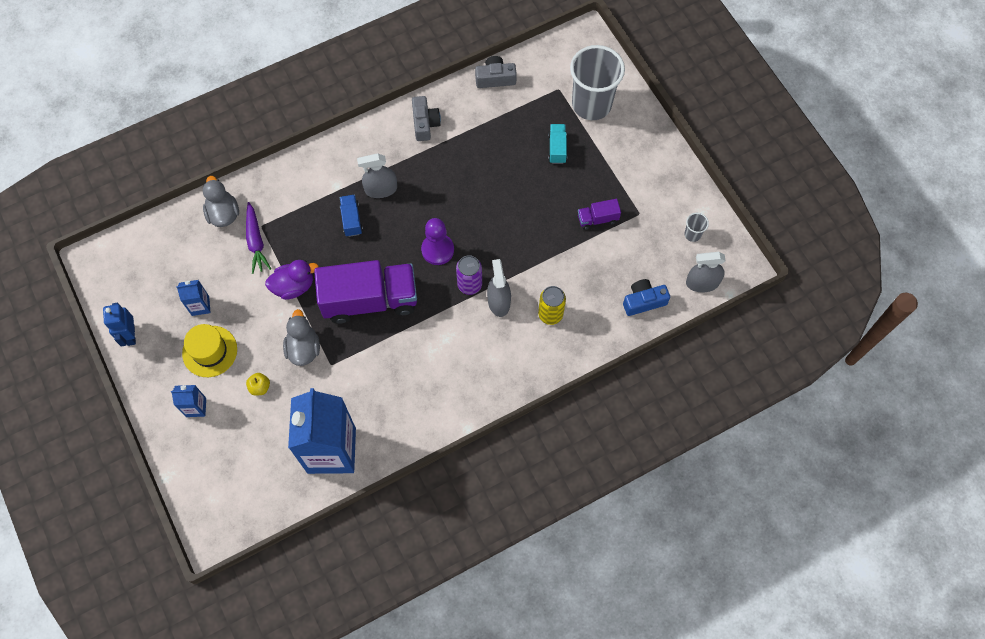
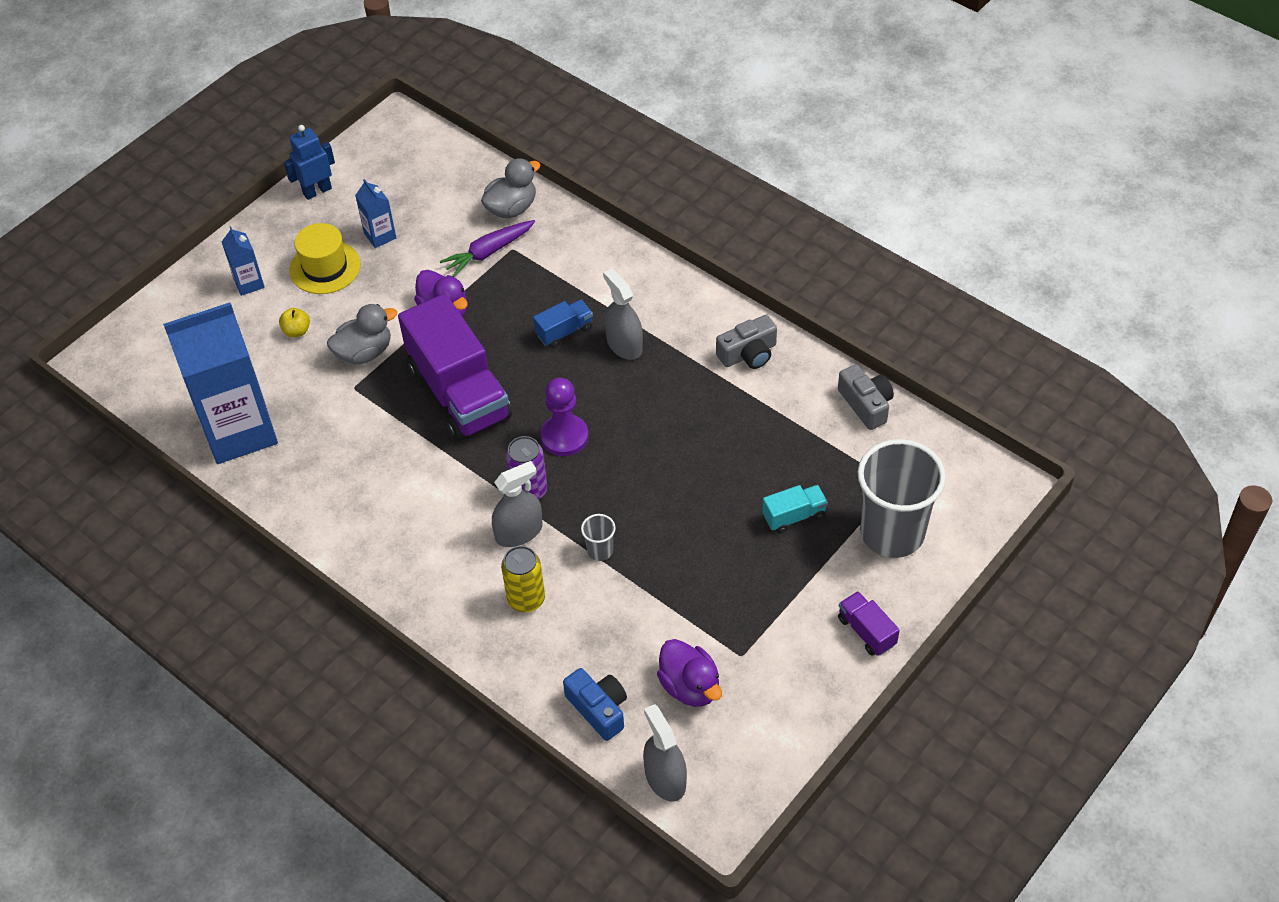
camera: 70 degrees right, 15 degrees down
(597, 219) = (705, 605): purple truck -> purple truck (866, 631)
(648, 247) = (690, 686): none -> purple duck
(692, 234) = (741, 738): grey cup -> grey cup (600, 551)

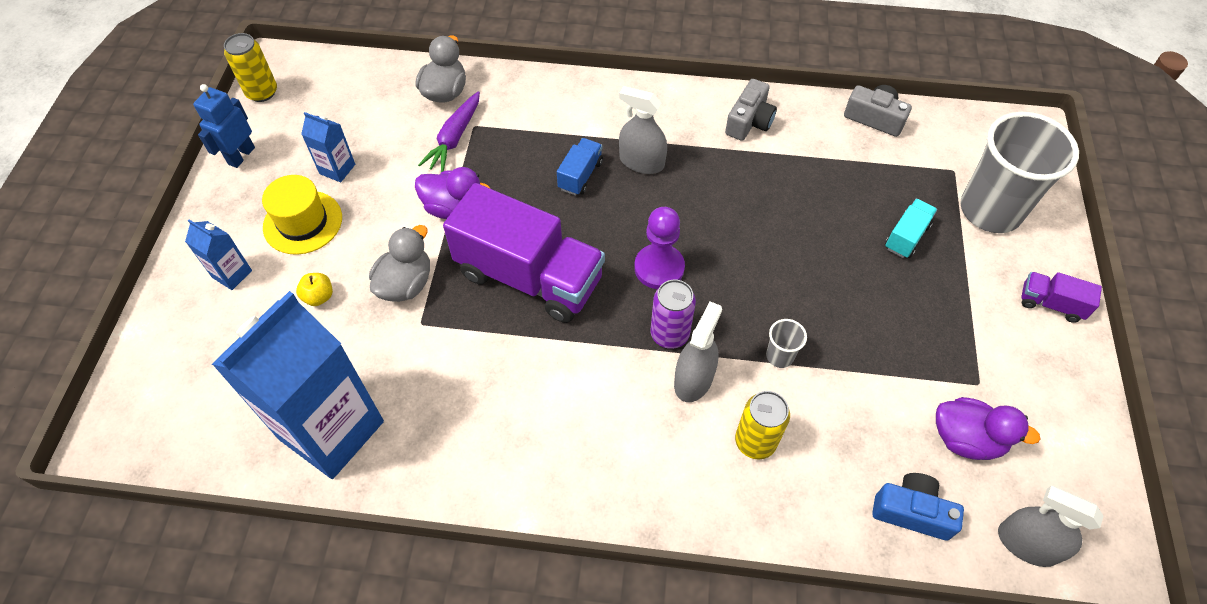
camera: 35 degrees left, 5 degrees up
(368, 143) = (262, 92): none -> yellow can

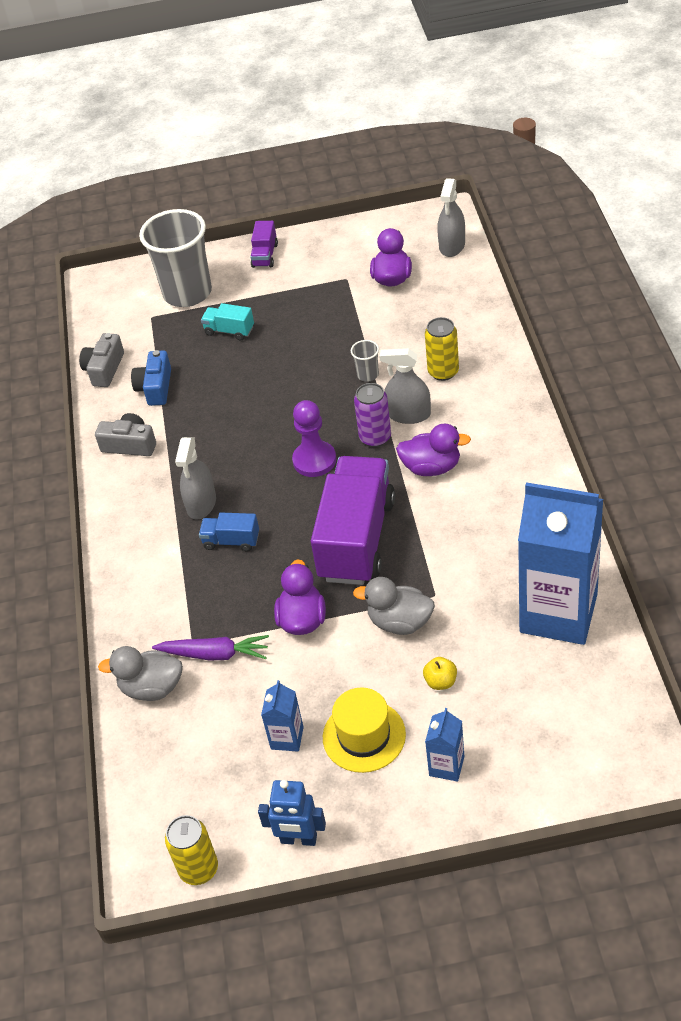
camera: 100 degrees left, 10 degrees down
(597, 376) = (431, 467): none -> purple duck
(911, 511) = (456, 293): blue camera -> blue camera (155, 387)

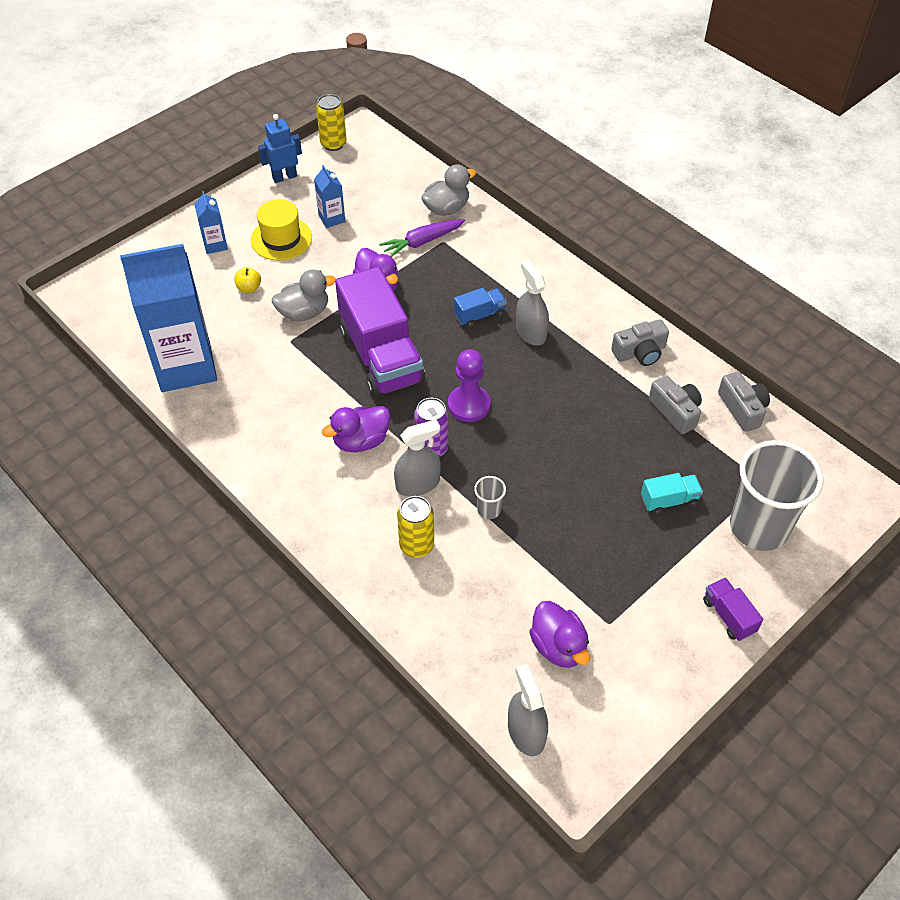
camera: 140 degrees right, 5 degrees up
(155, 387) = (675, 411): blue camera -> grey camera

